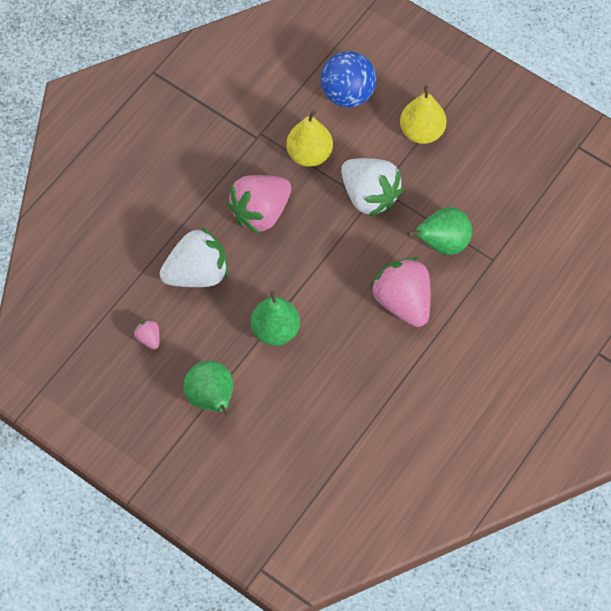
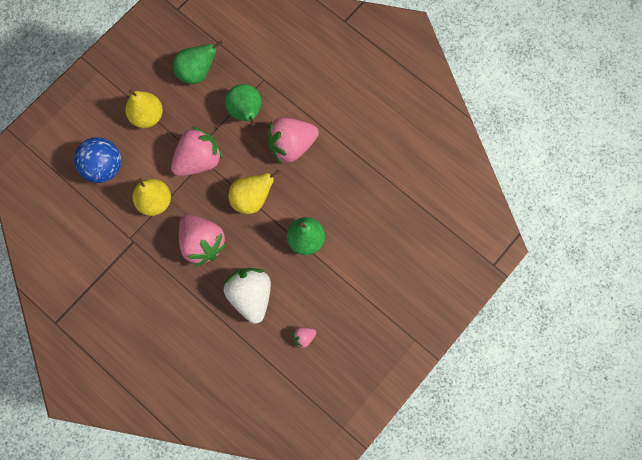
camera: 85 degrees left, 10 degrees up
(212, 398) = (358, 291): green pear -> green pear (197, 72)
(324, 262) = (252, 199): none -> yellow pear
(369, 196) = (199, 160): white strawberry -> pink strawberry

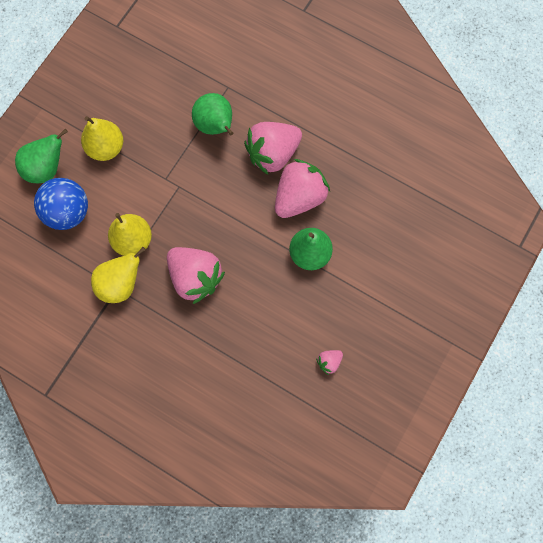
camera: 10 degrees left, 0 degrees up
(197, 72) = (152, 91): green pear -> green pear (46, 168)
(199, 160) = (173, 187): pink strawberry -> pink strawberry (299, 197)
(251, 296) = (261, 326): white strawberry -> none
(252, 199) = (241, 219): yellow pear -> yellow pear (121, 284)

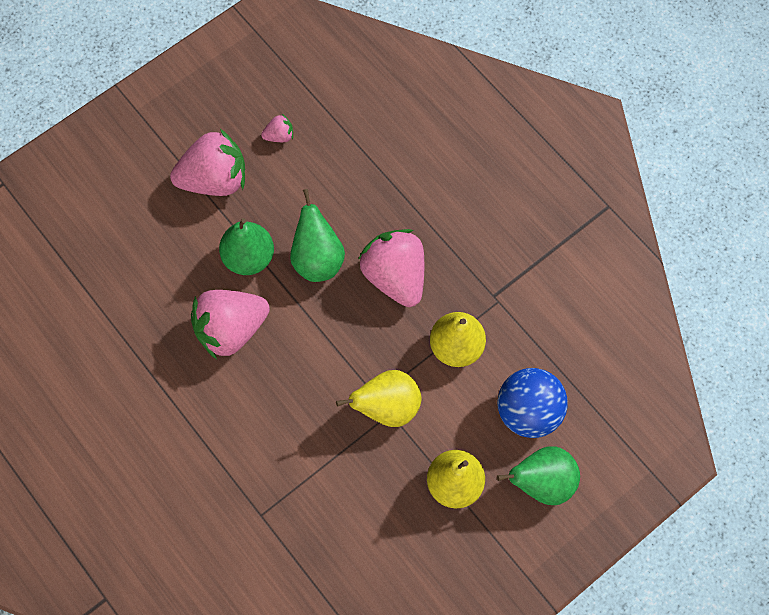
camera: 160 degrees left, 5 degrees down
(121, 284) = (487, 299): yellow pear -> yellow pear (387, 407)
(215, 126) = (299, 463): green pear -> green pear (317, 259)
(273, 154) = (240, 397): pink strawberry -> pink strawberry (215, 179)

